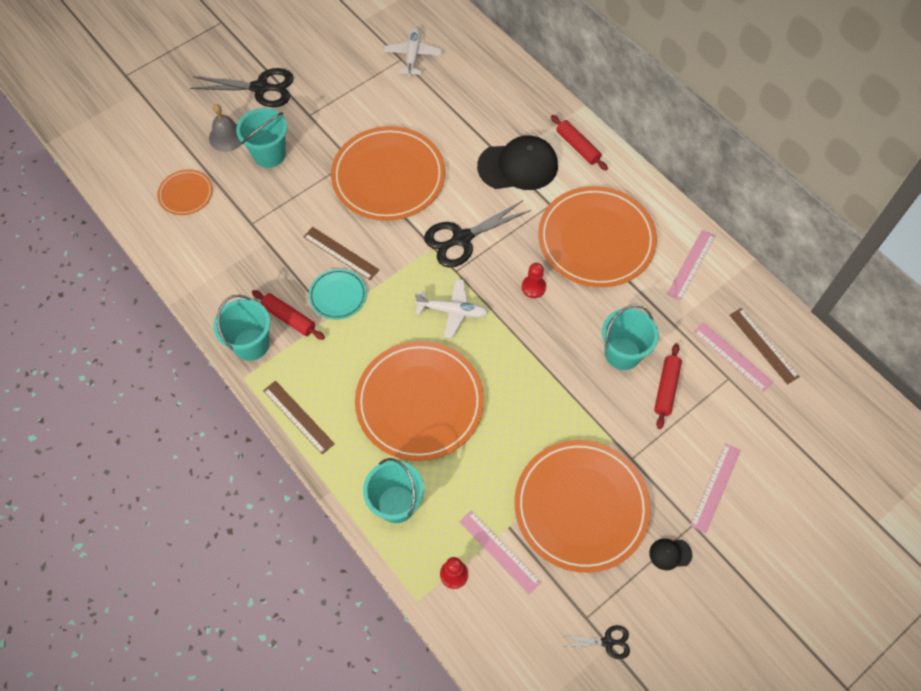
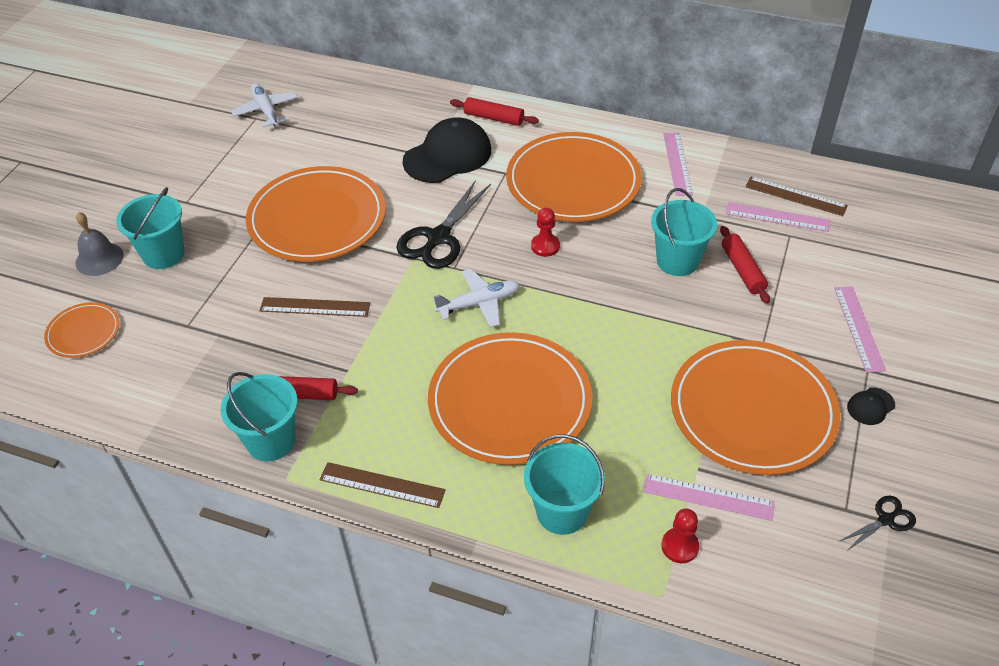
camera: 30 degrees left, 15 degrees down
(260, 88) = (110, 201): black scissors -> none
(338, 295) = (341, 347): turquoise plate -> none

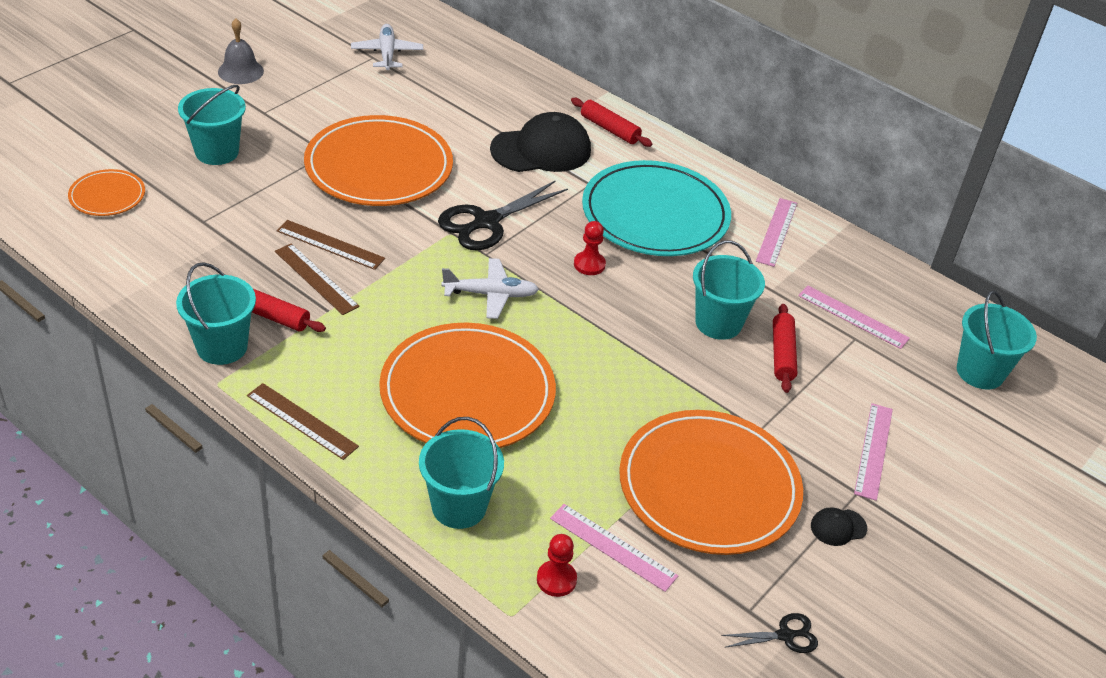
camera: 15 degrees right, 5 degrees down
(99, 259) = (156, 137): grey bell -> grey bell (240, 71)
(573, 182) = (655, 214): orange plate -> turquoise plate
(795, 196) = (886, 303): brown ruler -> brown ruler (316, 278)
(897, 229) = (980, 372): none -> turquoise bucket

